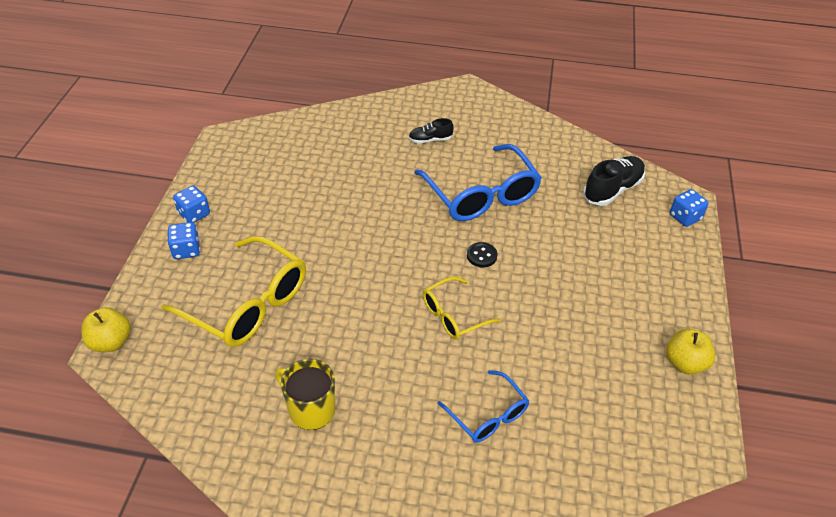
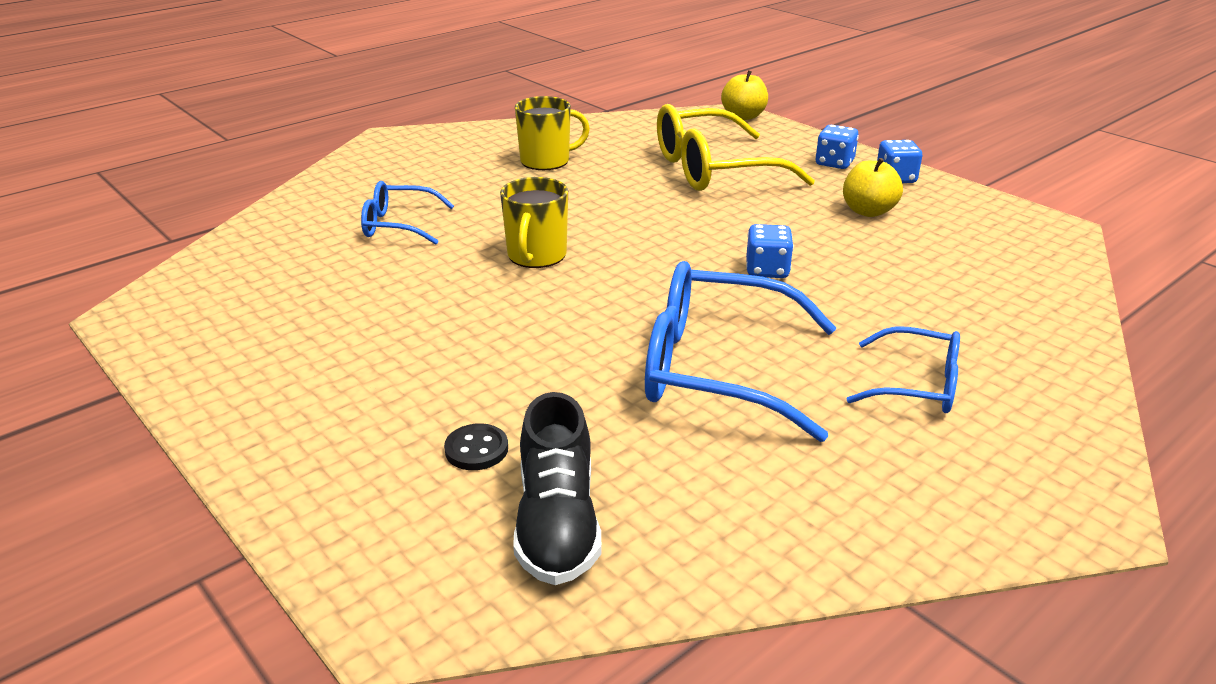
camera: 130 degrees right, 15 degrees down
(430, 140) = (917, 385): black shoe -> blue glasses
(453, 315) = (536, 256): yellow glasses -> yellow mug
(481, 256) = (596, 312): black button -> black button (476, 449)
(685, 217) = (371, 573): blue dice -> blue dice (767, 270)
(685, 363) = (211, 367): yellow apple -> yellow apple (868, 211)

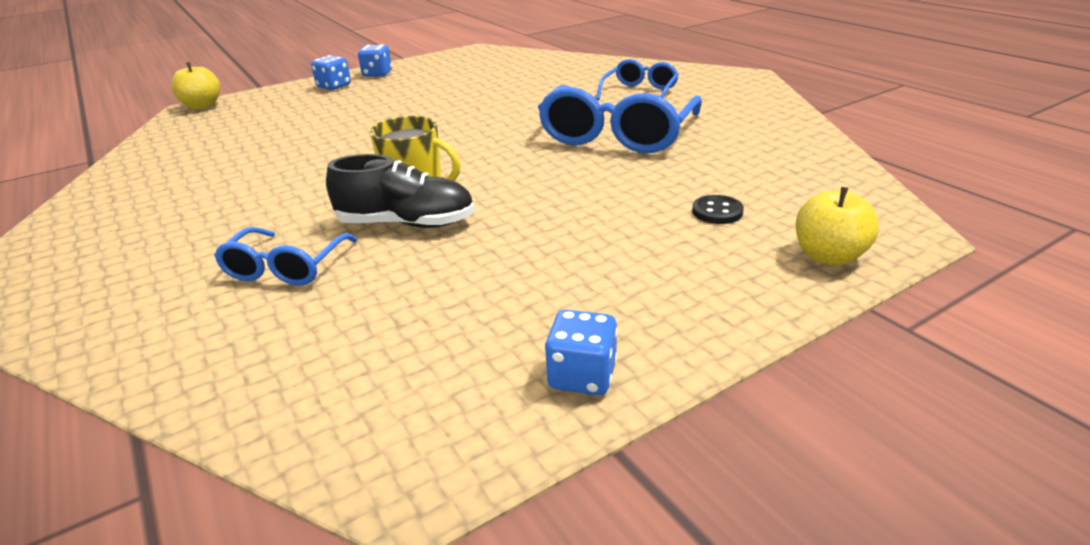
camera: 80 degrees left, 0 degrees up
(546, 161) = (199, 188): yellow mug -> none
(557, 523) = (792, 184): black shoe -> black shoe (407, 223)
(713, 169) = (302, 122): yellow glasses -> none
(767, 270) = (490, 115): blue dice -> blue dice (582, 376)
(868, 211) = (422, 84): yellow apple -> yellow apple (829, 256)

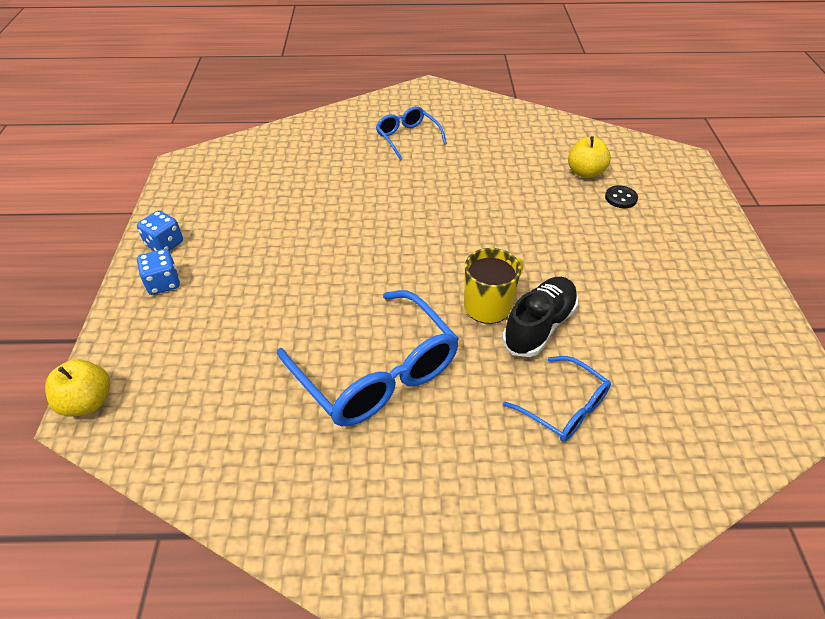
camera: 60 degrees left, 15 degrees up
(582, 376) = (757, 316): blue dice -> none
(617, 136) = (477, 182): blue glasses -> blue glasses (377, 373)
(829, 256) = (692, 191): yellow apple -> yellow apple (585, 172)

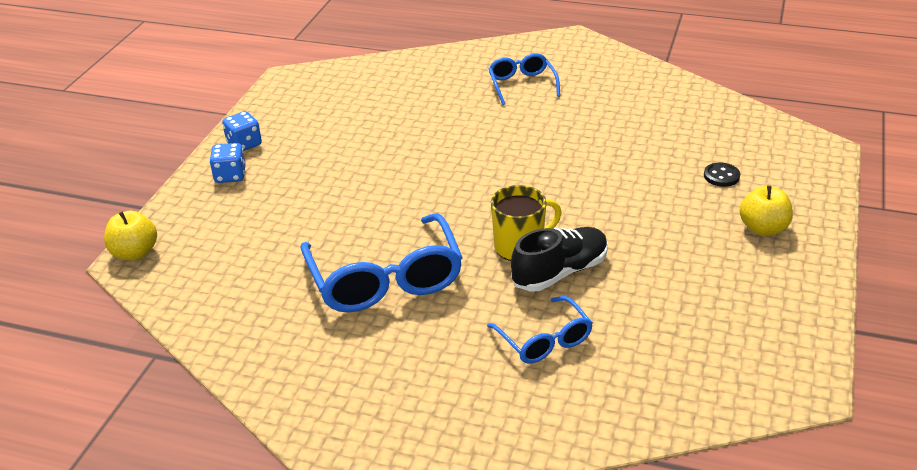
camera: 20 degrees right, 10 degrees down
(585, 172) = (697, 146): yellow apple -> yellow apple (763, 228)

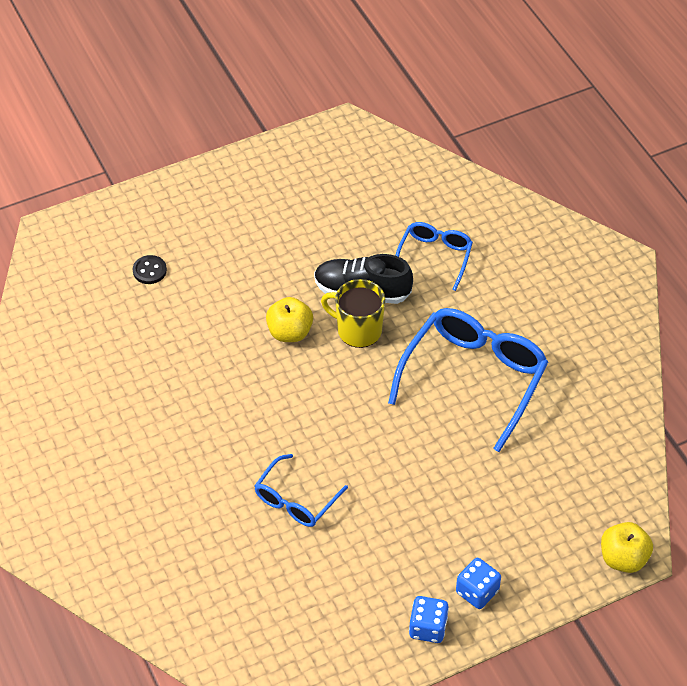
camera: 135 degrees left, 15 degrees up
(522, 84) = (121, 491): blue glasses -> blue glasses (295, 500)
(763, 228) = (199, 216): yellow apple -> yellow apple (290, 332)

